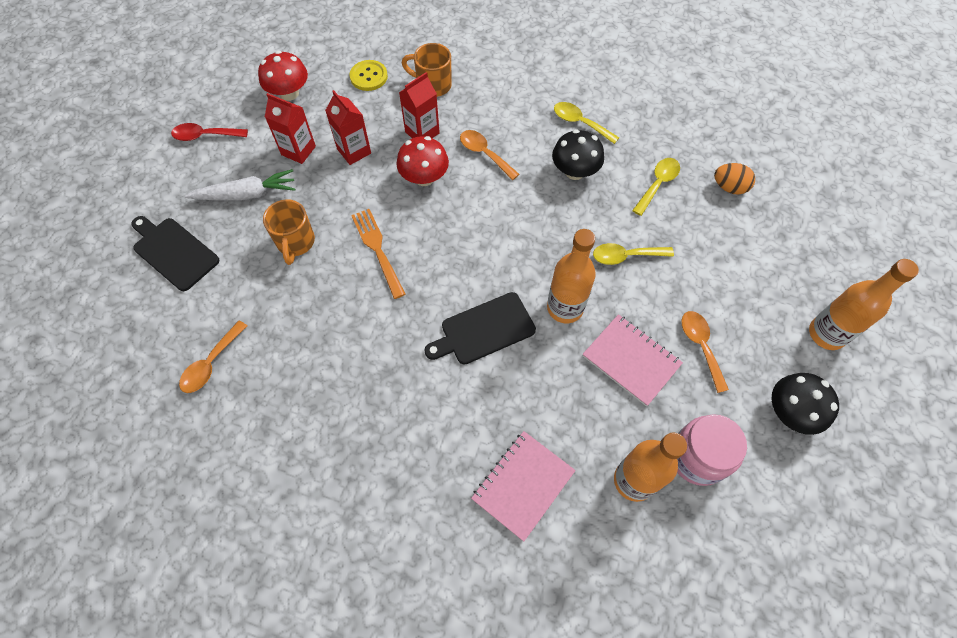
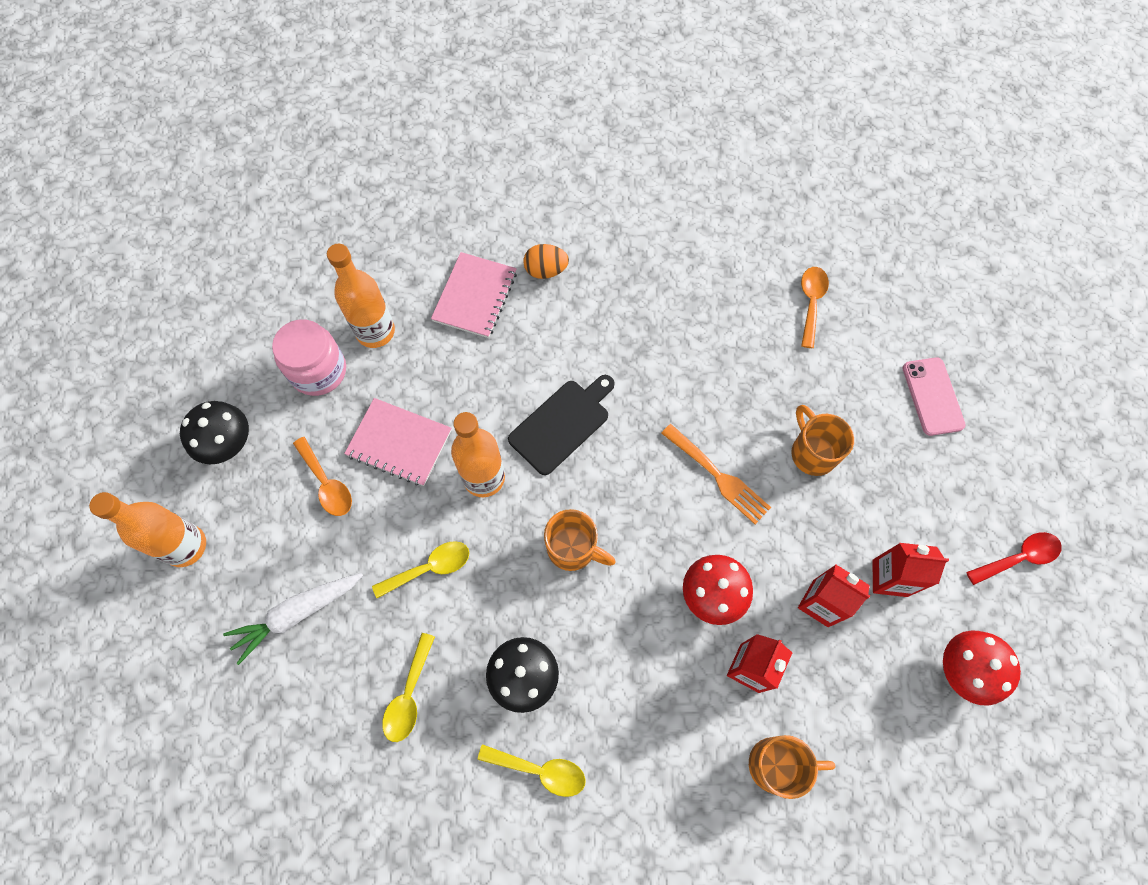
camera: 160 degrees right, 5 degrees up
(174, 252) = (932, 396): black cutting board -> pink phone
(246, 194) = (908, 493): white carrot -> white carrot (297, 614)
(369, 76) = (875, 745): yellow button -> none
(485, 154) = (652, 662): orange spoon -> none
(511, 235) = (573, 549): none -> orange mug
(729, 187) = (311, 725): orange egg -> orange egg (546, 270)

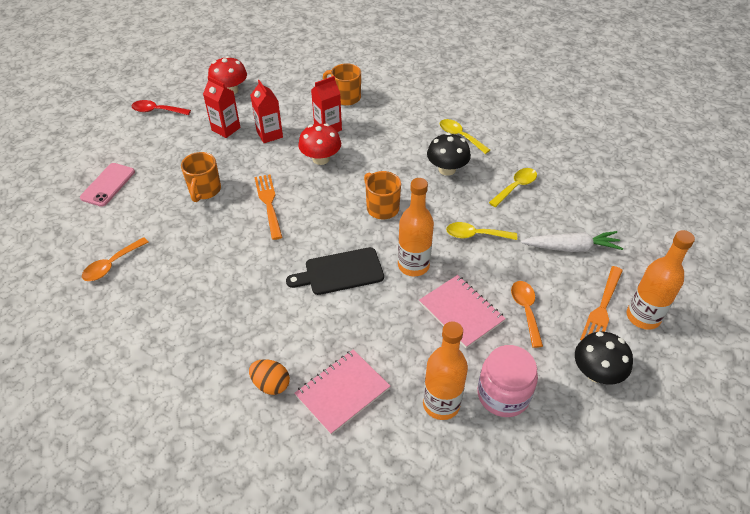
camera: 150 degrees left, 20 degrees down
(237, 533) = (602, 308): none -> orange fork

